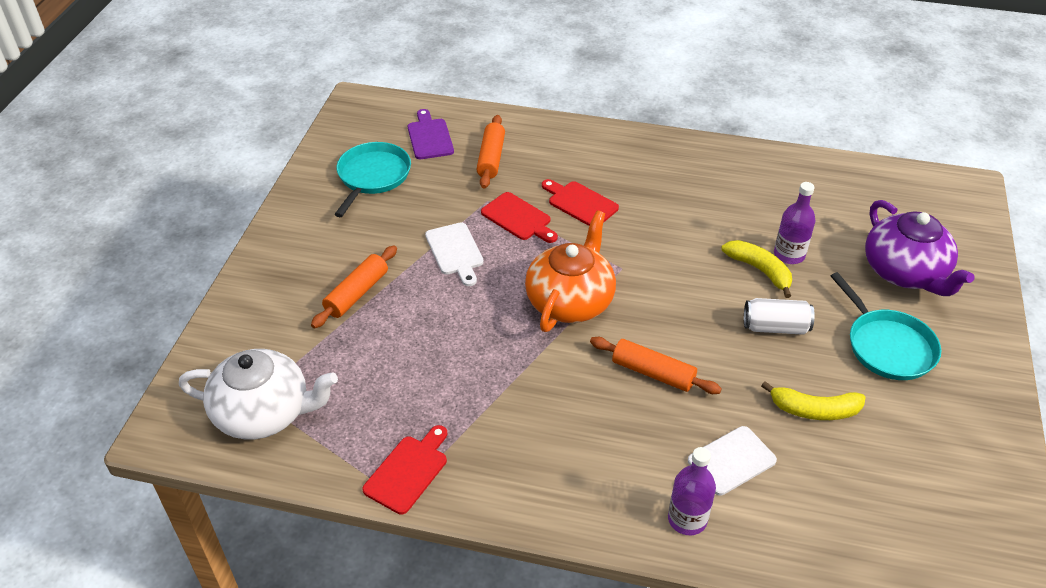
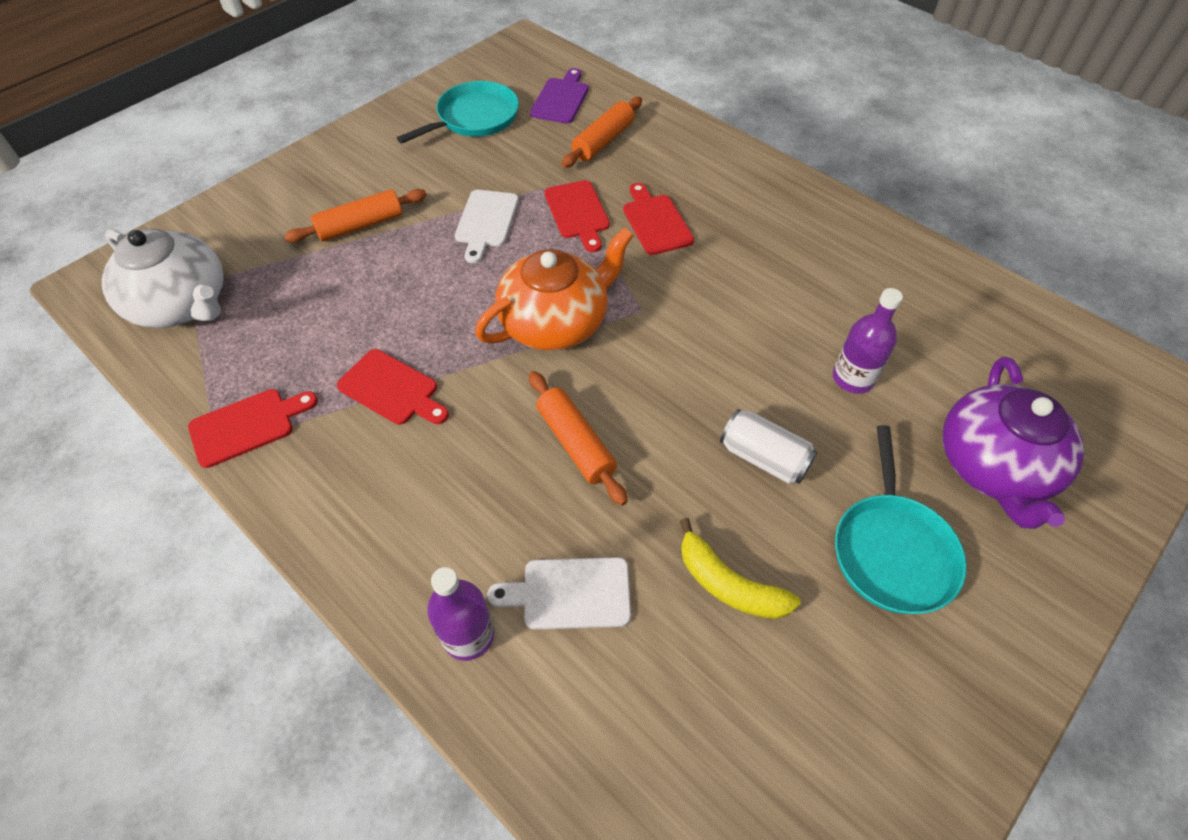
camera: 30 degrees right, 10 degrees up
(494, 397) = (392, 389): none -> red cutting board
(759, 270) = (800, 381): yellow banana -> none

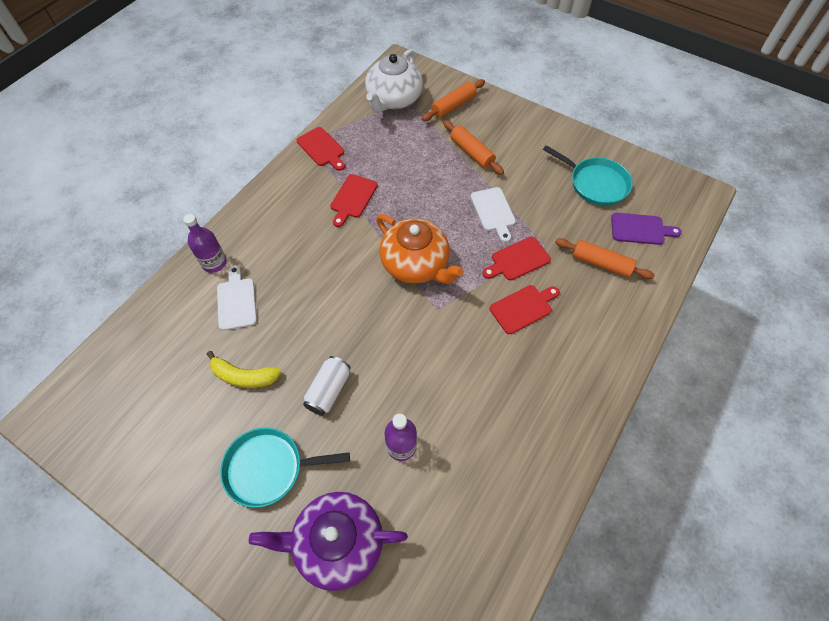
camera: 80 degrees right, 5 degrees up
(486, 222) = (493, 212): white cutting board -> white cutting board turned 105 degrees counterclockwise
(575, 443) = (327, 289): orange rolling pin -> orange rolling pin (453, 106)
(728, 584) = (244, 376): yellow banana -> yellow banana turned 105 degrees counterclockwise

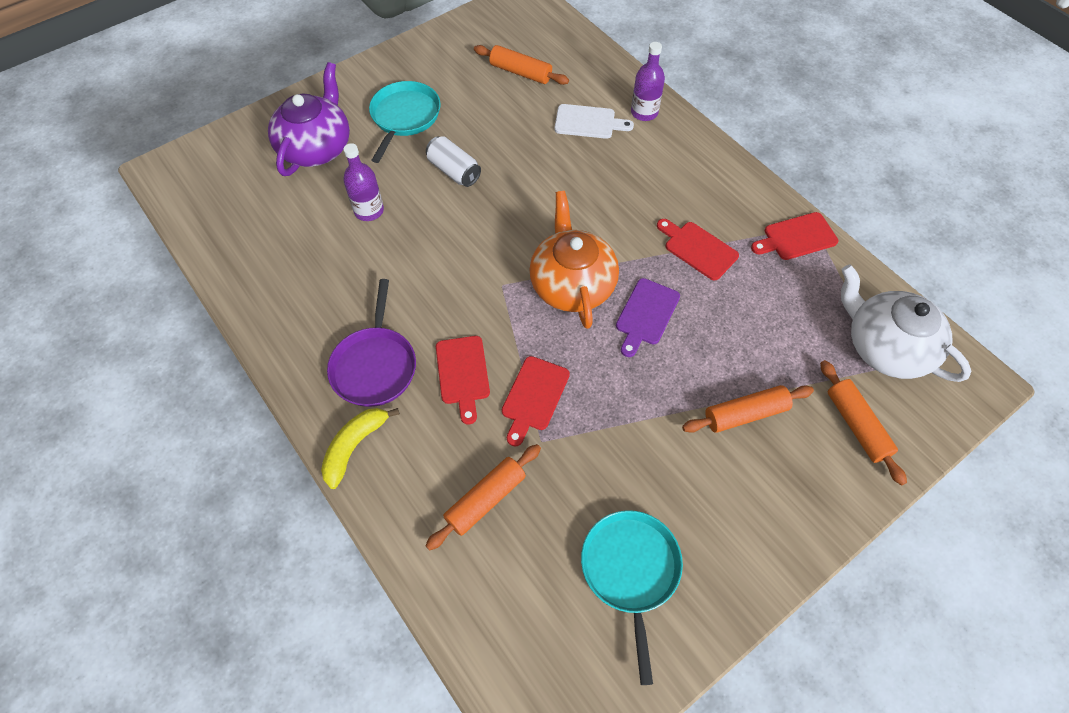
camera: 110 degrees right, 0 degrees up
(177, 379) = (520, 72): none -> orange rolling pin
(244, 376) = (501, 115): yellow banana -> yellow banana (355, 446)
(416, 264) = (572, 284): orange teapot -> orange teapot turned 105 degrees clockwise
(493, 212) = (623, 399): white cutting board -> none
(517, 260) = (534, 397): red cutting board -> red cutting board turned 150 degrees counterclockwise
(548, 369) = (375, 366): none -> purple pan
(596, 183) = (630, 570): turquoise pan -> turquoise pan turned 120 degrees clockwise
(640, 229) = (519, 591): purple cutting board -> purple cutting board (646, 315)

